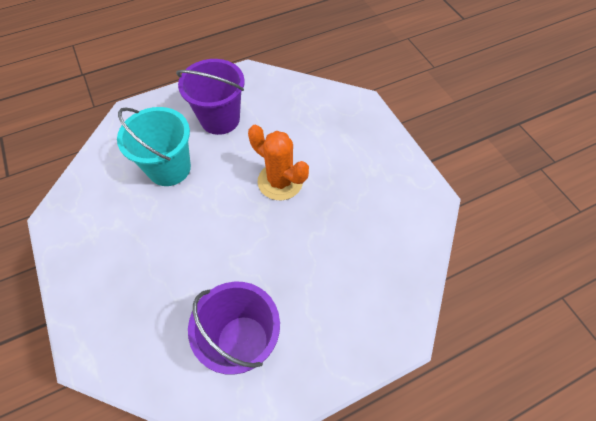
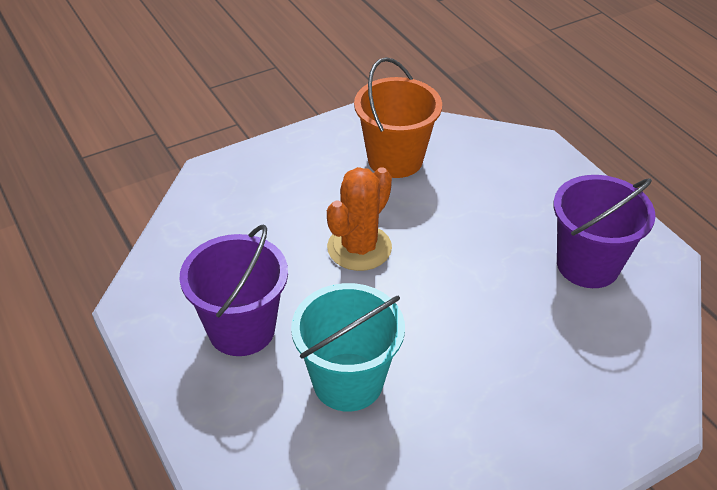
camera: 95 degrees left, 15 degrees down
(377, 212) = (395, 159): none -> orange bucket

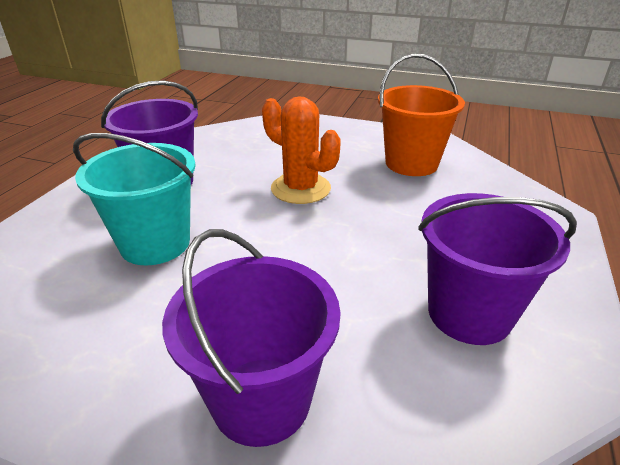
camera: 50 degrees right, 10 degrees down
(359, 248) = (300, 189): orange cactus -> orange cactus turned 45 degrees clockwise
(574, 403) = (261, 400): none -> purple bucket

